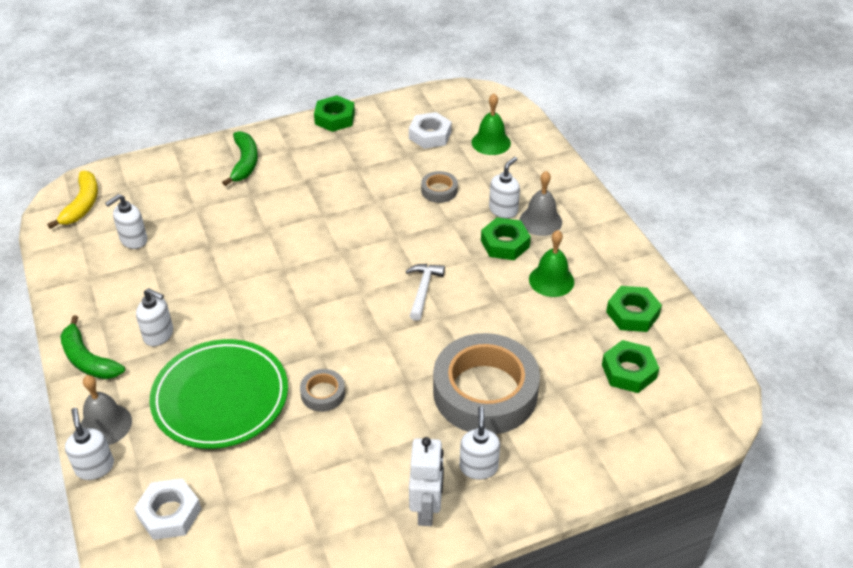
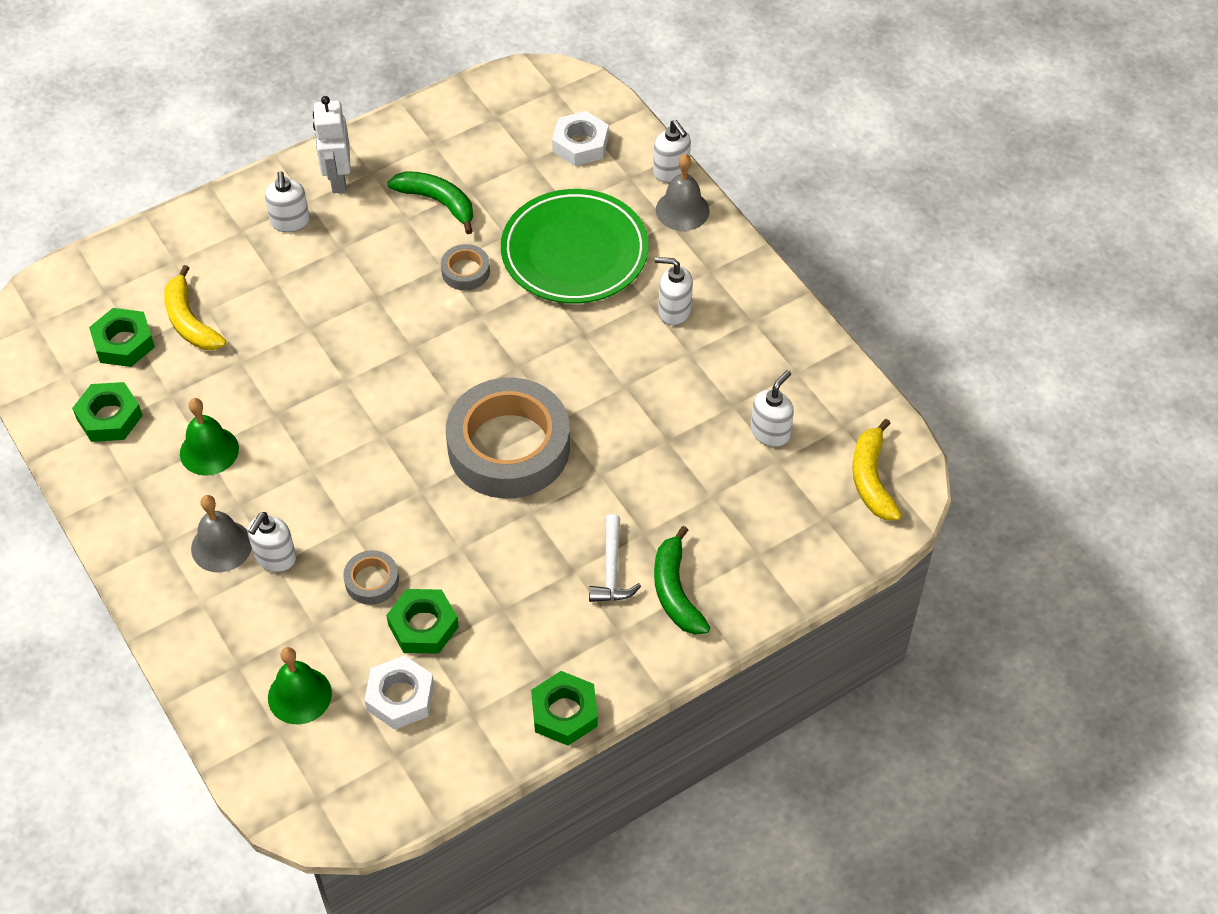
camera: 170 degrees right, 10 degrees up
(88, 359) = (739, 272): green banana -> green banana (438, 202)
(423, 290) = (373, 413): white hammer -> white hammer (611, 569)
(485, 392) = (287, 297): grey tape -> grey tape (509, 447)
(505, 244) = (271, 499): green nut -> green nut (423, 626)
(572, 382) = (190, 321): none -> yellow banana

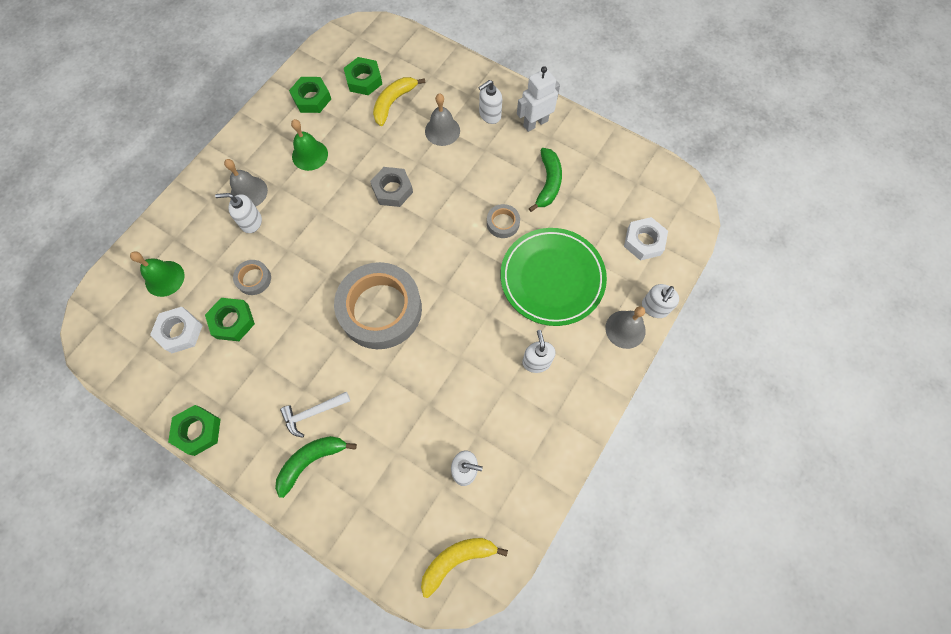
camera: 65 degrees right, 15 degrees up
(278, 283) = (442, 131): none -> grey bell
(335, 372) = (392, 190): none -> grey nut

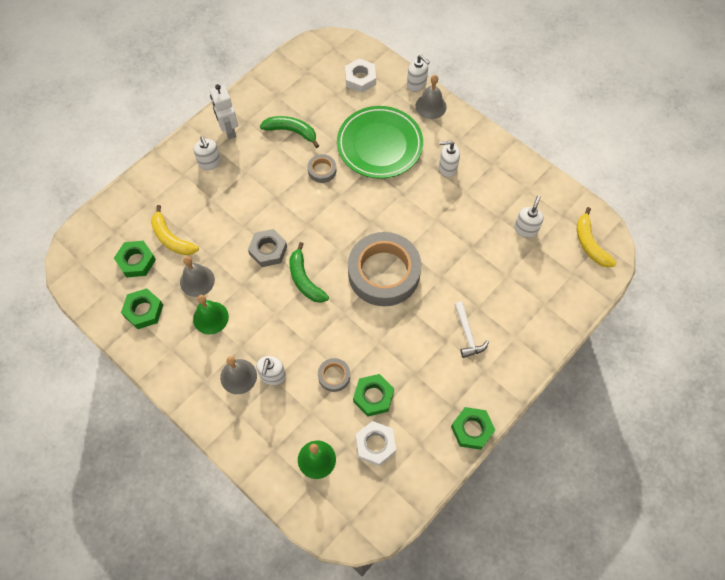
camera: 80 degrees left, 5 degrees down
(311, 461) = (507, 338): green banana -> green banana (305, 279)
(442, 131) = (215, 202): grey bell -> grey bell (197, 281)

